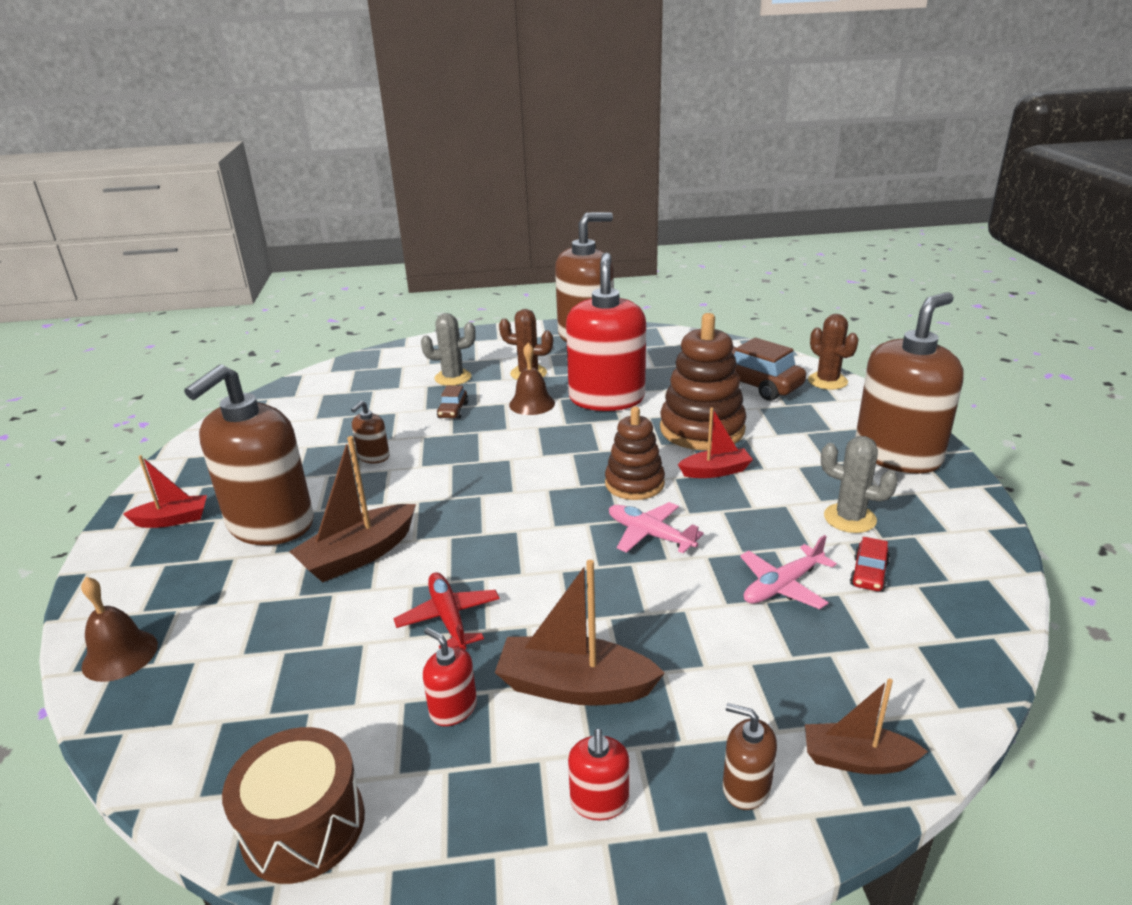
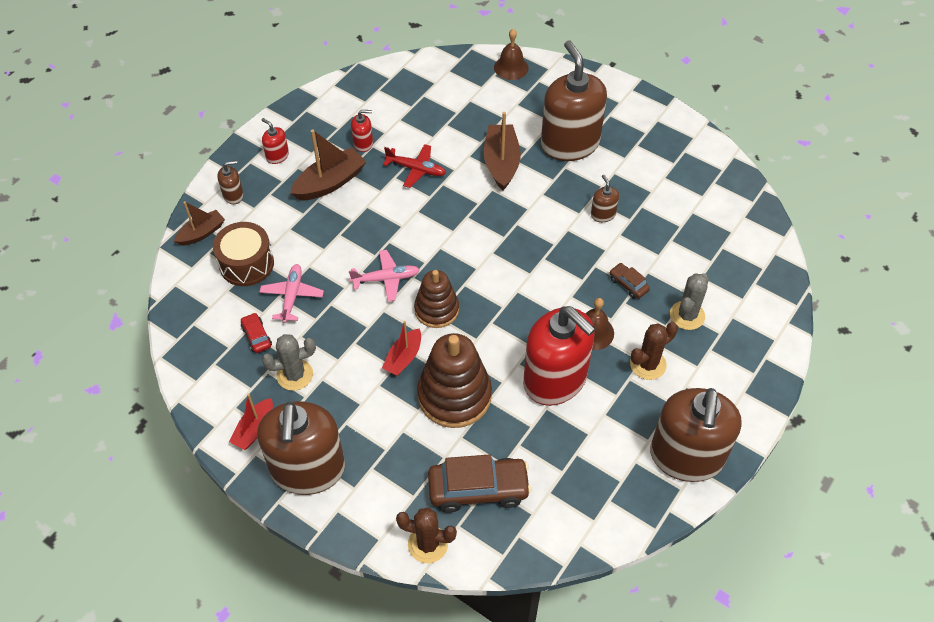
camera: 130 degrees right, 25 degrees up
(172, 520) = (616, 111): red boat -> red boat (254, 429)
(303, 826) = (359, 85): brown drum -> brown drum (246, 264)

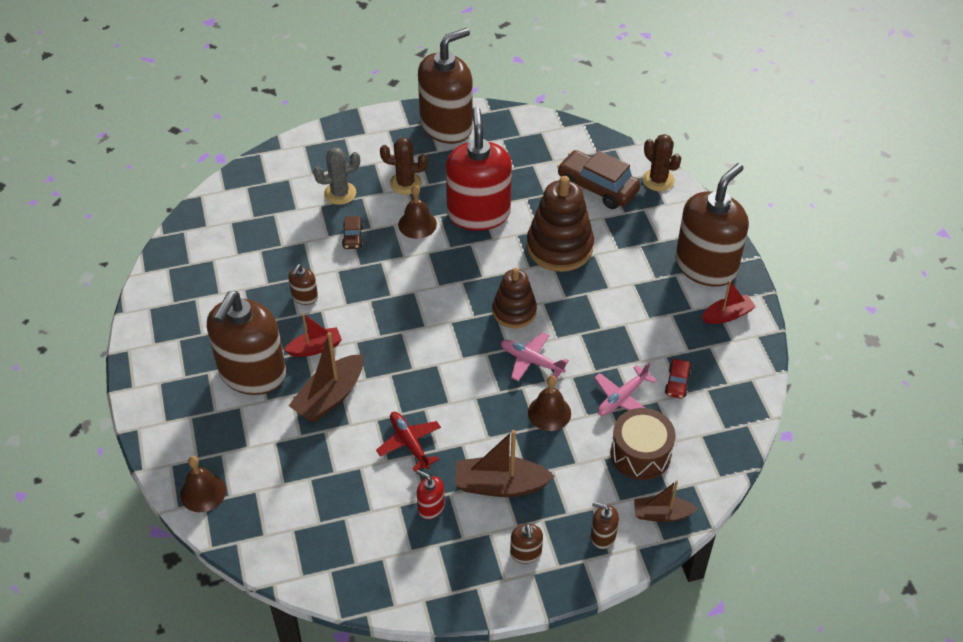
camera: 140 degrees left, 5 degrees down
(277, 156) = (526, 553): red soap dispenser -> brown soap dispenser
(294, 375) = (667, 334): grey cactus -> none
(338, 250) = (549, 413): none -> brown bell
(403, 358) = (573, 294): red boat -> red boat (315, 348)

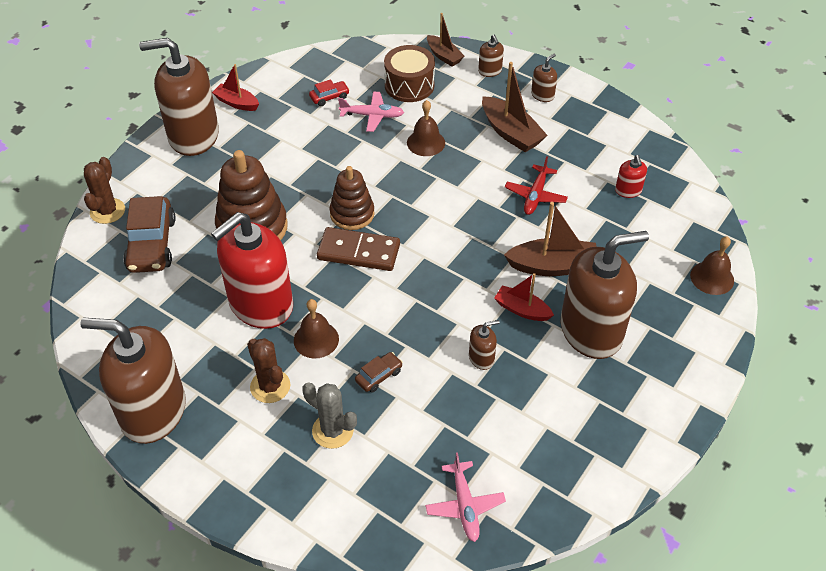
camera: 130 degrees left, 0 degrees up
(431, 507) = (567, 154): red soap dispenser -> red soap dispenser (628, 191)
(471, 292) = (358, 252): none -> brown domino
(531, 361) = (390, 176): pink plane -> pink plane (464, 505)

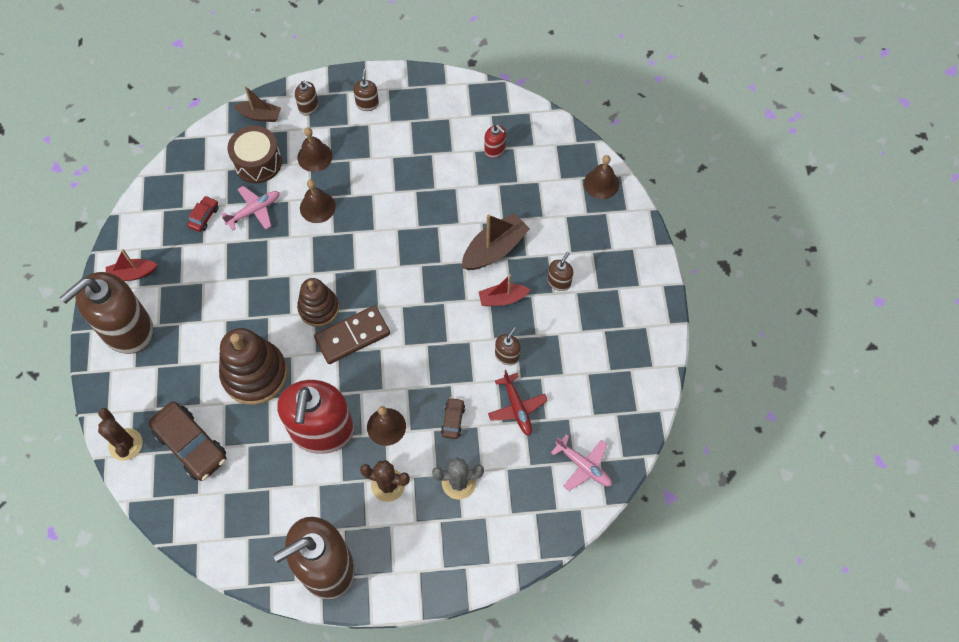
camera: 40 degrees left, 15 degrees up
(460, 107) = (314, 156): none -> brown bell
(511, 133) = (373, 155): brown boat -> none
(535, 195) = (435, 198): red plane -> red plane (517, 407)
(591, 331) = (559, 282): brown soap dispenser -> brown soap dispenser, size x0.41

